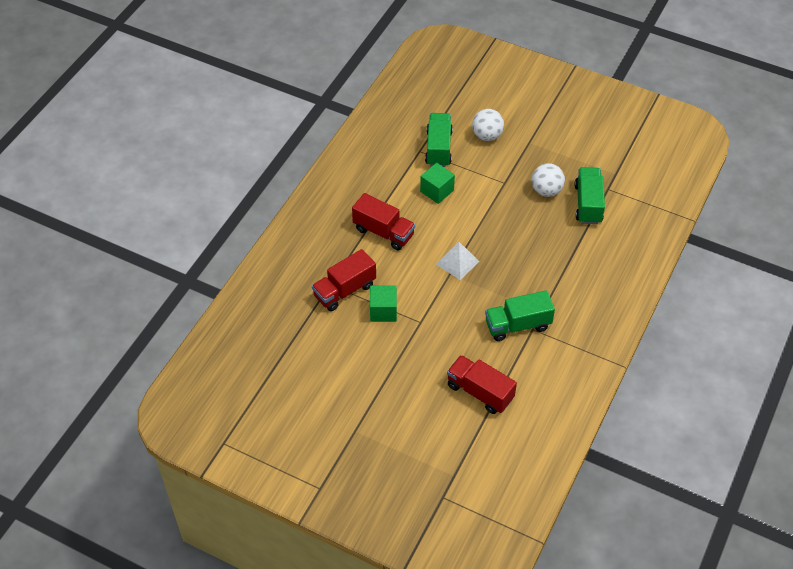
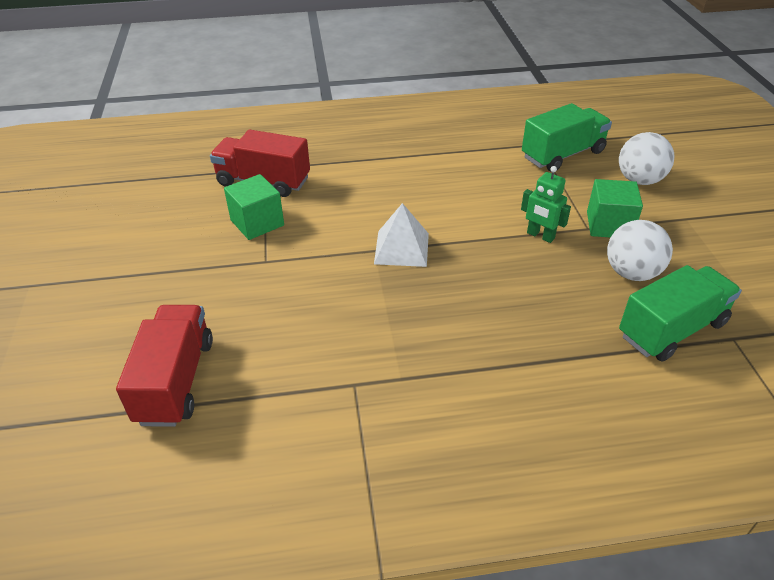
camera: 55 degrees right, 10 degrees down
(383, 232) = (383, 171): red truck -> none
(437, 191) = (497, 181): green cube -> green cube (609, 225)
(494, 204) = (540, 236): none -> green robot
(517, 325) = (346, 362): green truck -> none

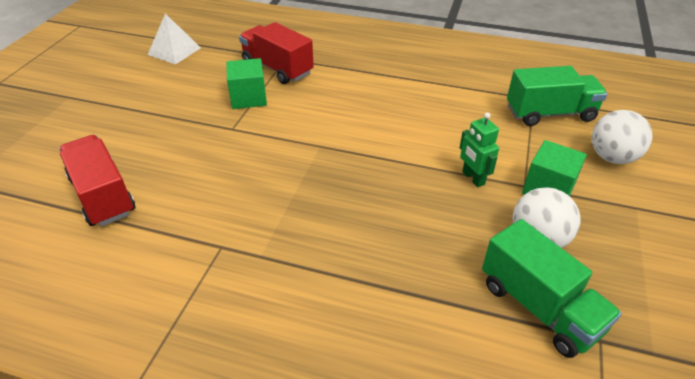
camera: 25 degrees right, 0 degrees up
(176, 381) = (103, 195): red truck -> red truck turned 60 degrees counterclockwise
(401, 248) = (343, 151): white pyramid -> white pyramid (174, 51)
(671, 329) = (539, 307): green truck -> green truck turned 60 degrees clockwise

